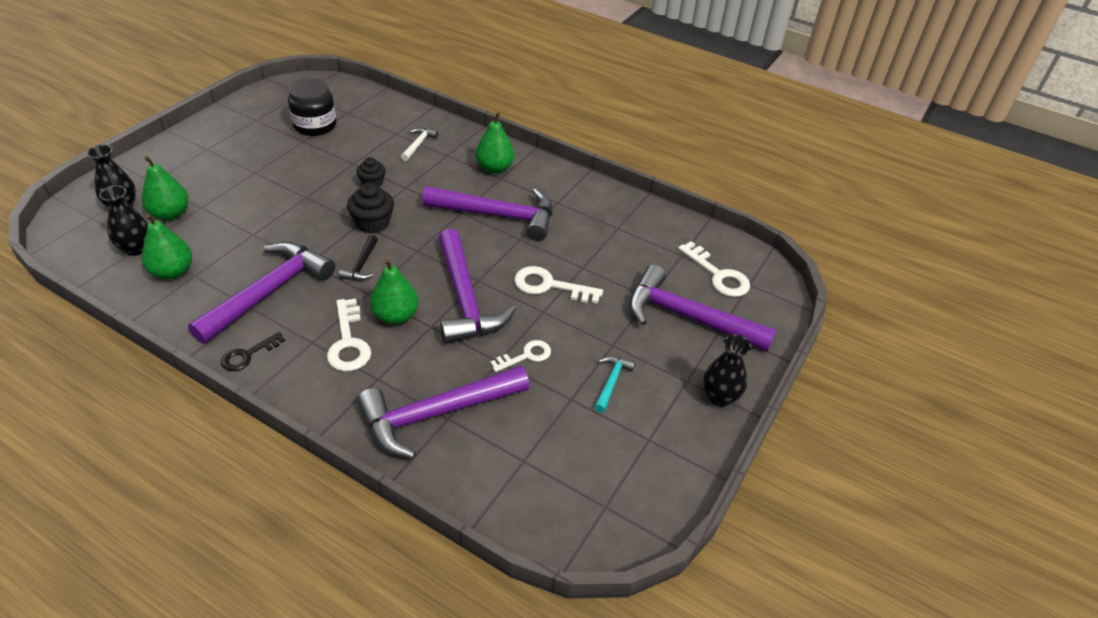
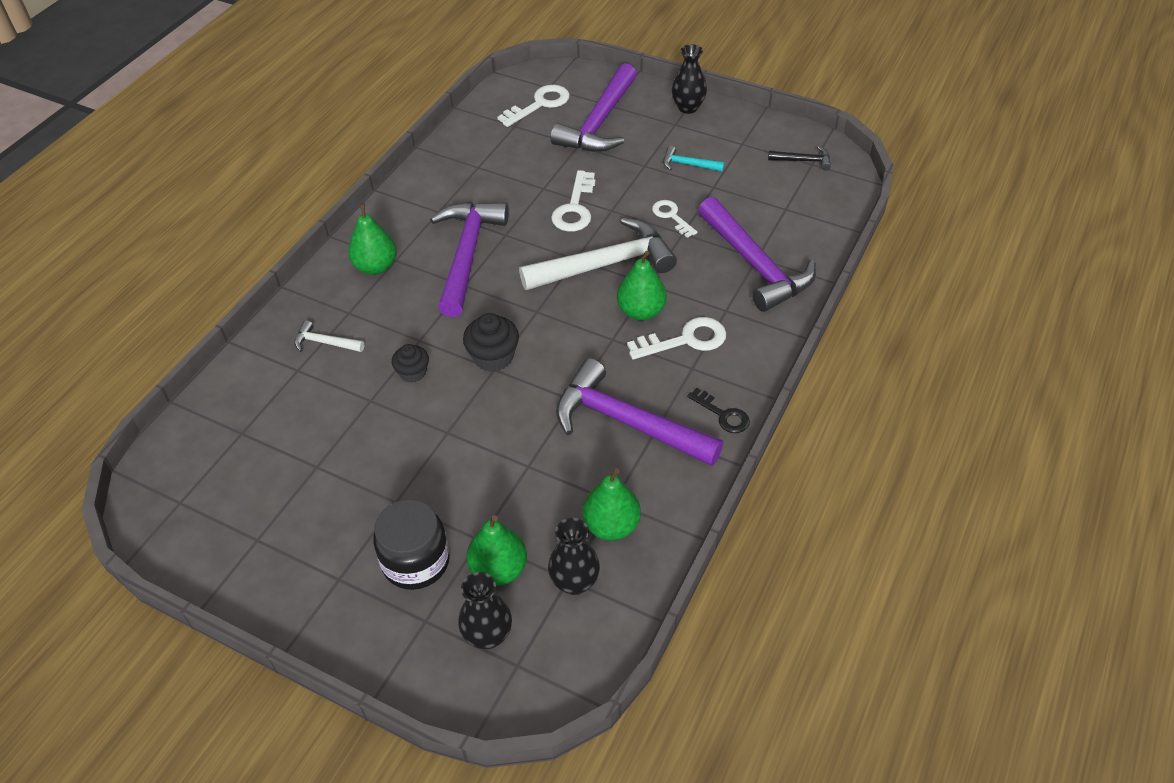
camera: 90 degrees left, 5 degrees up
(315, 125) = (275, 463): black jar -> black jar (416, 561)
(361, 265) = (568, 352): black hammer -> black hammer (803, 161)
(465, 299) = (605, 264): purple hammer -> white hammer

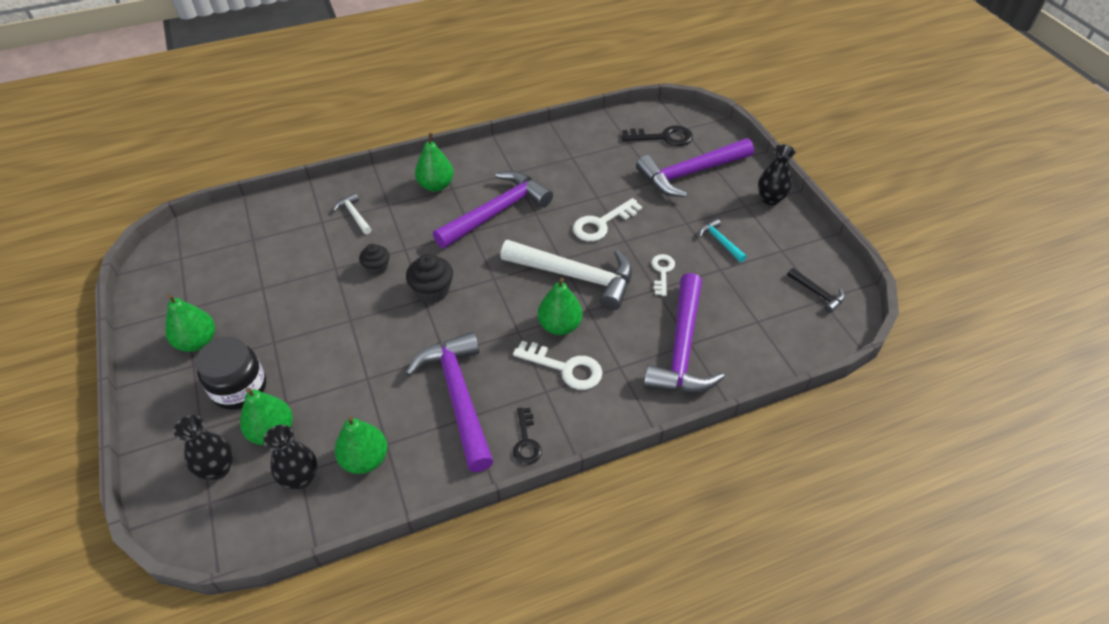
camera: 40 degrees right, 0 degrees up
(313, 557) = (197, 342): none -> green pear
(539, 104) = (663, 137): white key -> black key

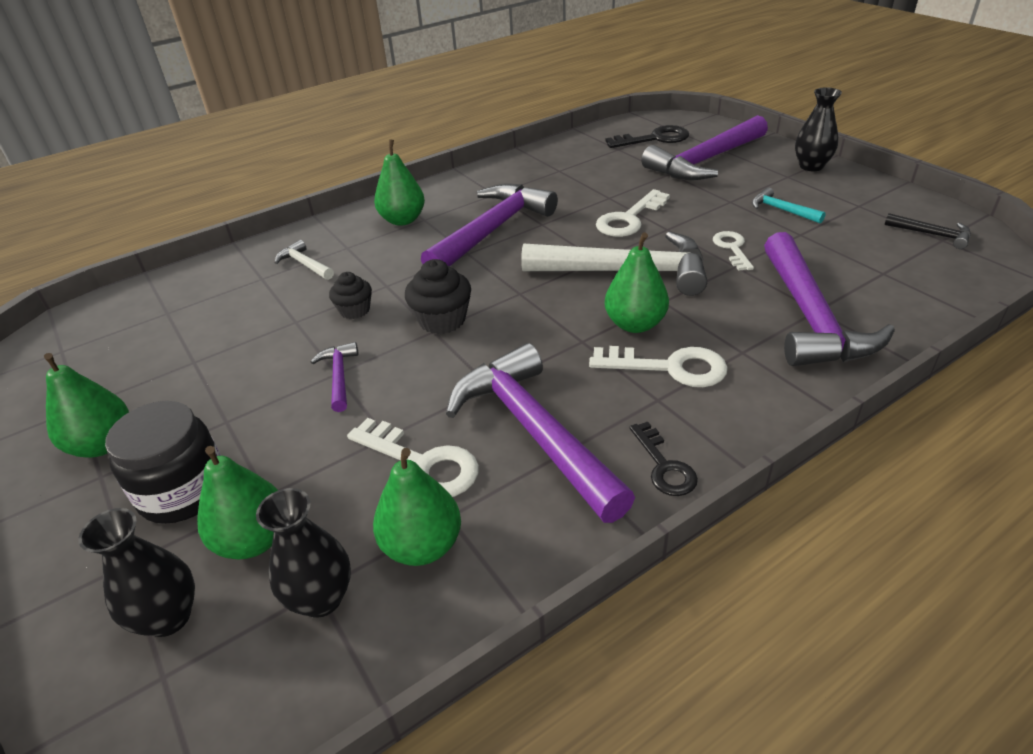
camera: 10 degrees left, 10 degrees down
(351, 323) = (339, 376): none -> purple hammer
(383, 403) = (422, 463): none -> white key

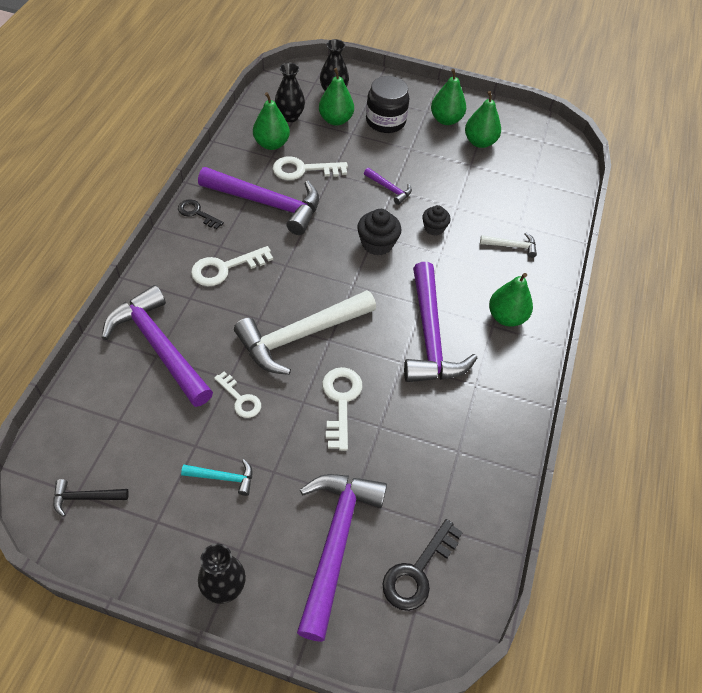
camera: 135 degrees right, 15 degrees up
(635, 324) = (264, 291): green pear -> green pear (479, 142)

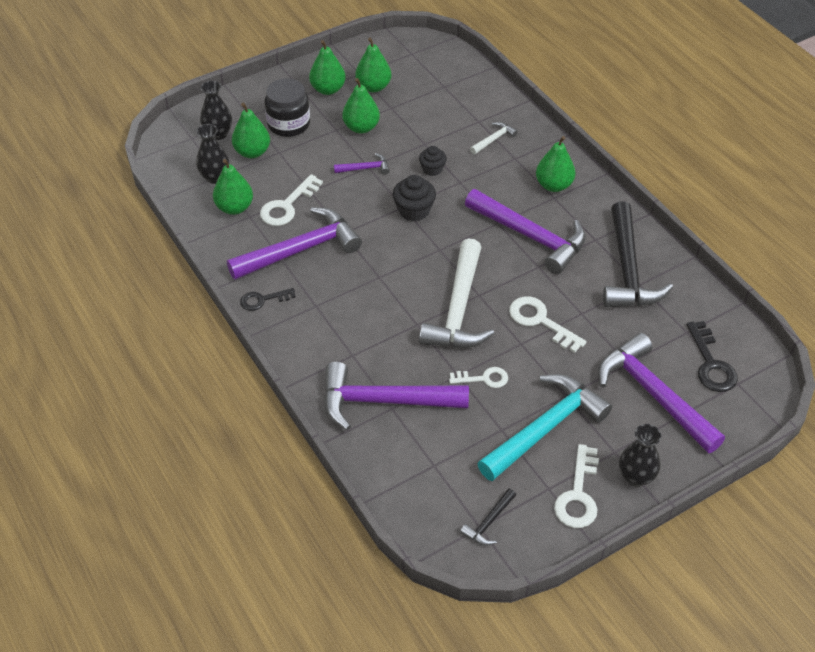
camera: 45 degrees left, 5 degrees down
(223, 477) = (545, 428): turquoise hammer -> turquoise hammer, size x2.25
(225, 268) = (344, 315): white key -> white key (578, 494)
(429, 161) = (361, 127): none -> green pear
(466, 431) = (628, 269): none -> black hammer

